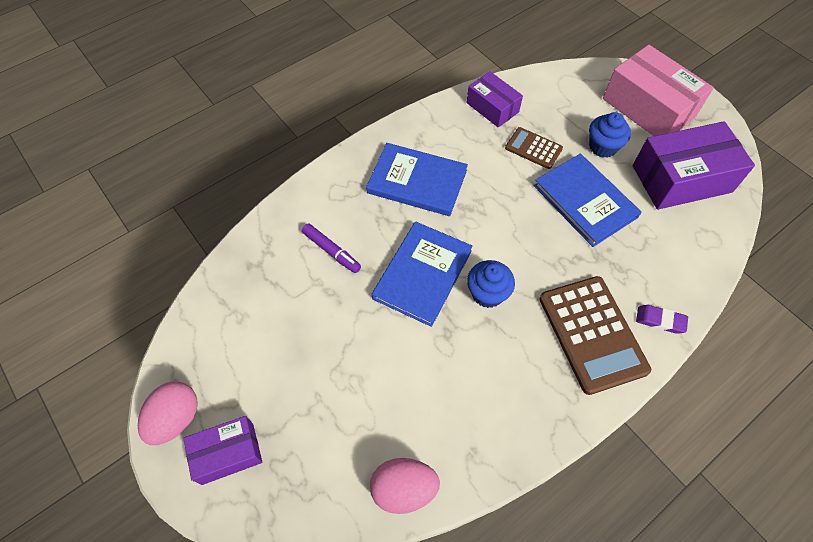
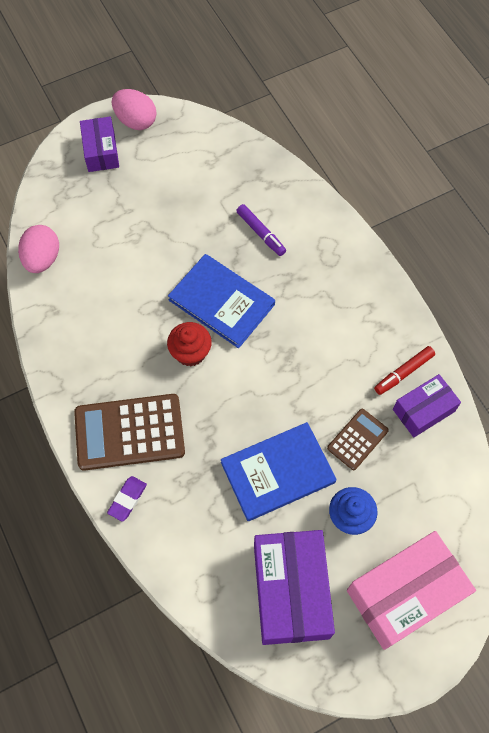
camera: 100 degrees right, 5 degrees up
(331, 251) = (261, 233): purple marker -> purple marker turned 90 degrees counterclockwise
(417, 181) = (329, 315): blue book -> none
(461, 123) = (403, 373): none -> red marker
(487, 293) = (190, 352): blue cupcake -> red cupcake

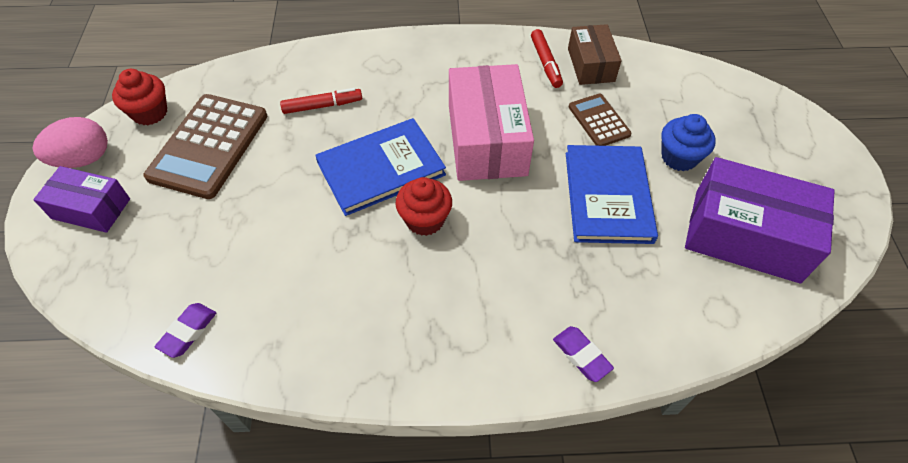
camera: 65 degrees left, 10 degrees down
(42, 259) = (188, 332): pink egg -> purple eraser
(129, 432) = (493, 320): brown calculator -> brown calculator (209, 146)
(194, 131) = (150, 113): none -> red cupcake
(261, 233) = (322, 106): purple marker -> red marker
(405, 594) = (772, 148): pink box -> pink box (487, 139)
(423, 410) = (590, 65): purple box -> brown box

